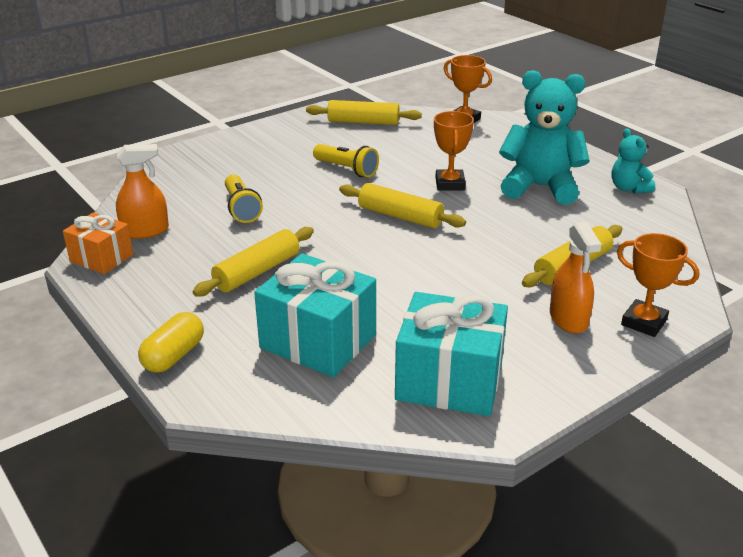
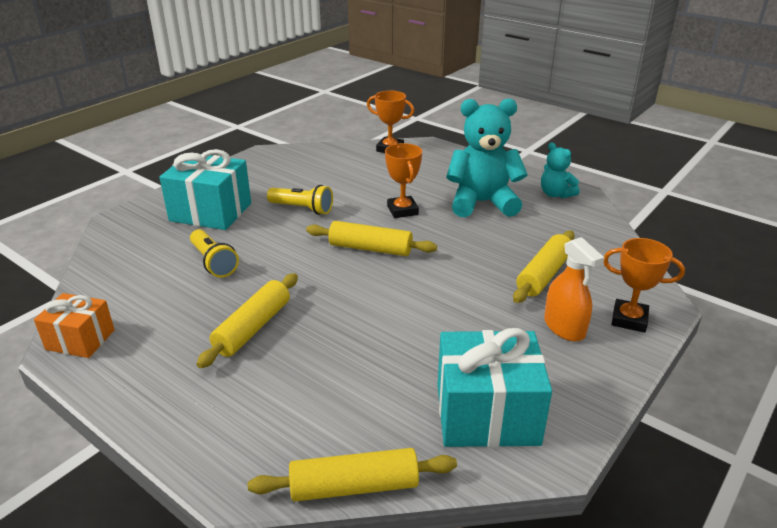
camera: 15 degrees left, 0 degrees up
(145, 231) = (120, 301): orange spray bottle -> none
(173, 356) = (196, 441): yellow capsule -> none
(318, 341) = (342, 394): turquoise gift -> turquoise gift (210, 212)
(363, 122) = (300, 161): yellow rolling pin -> yellow rolling pin (354, 486)

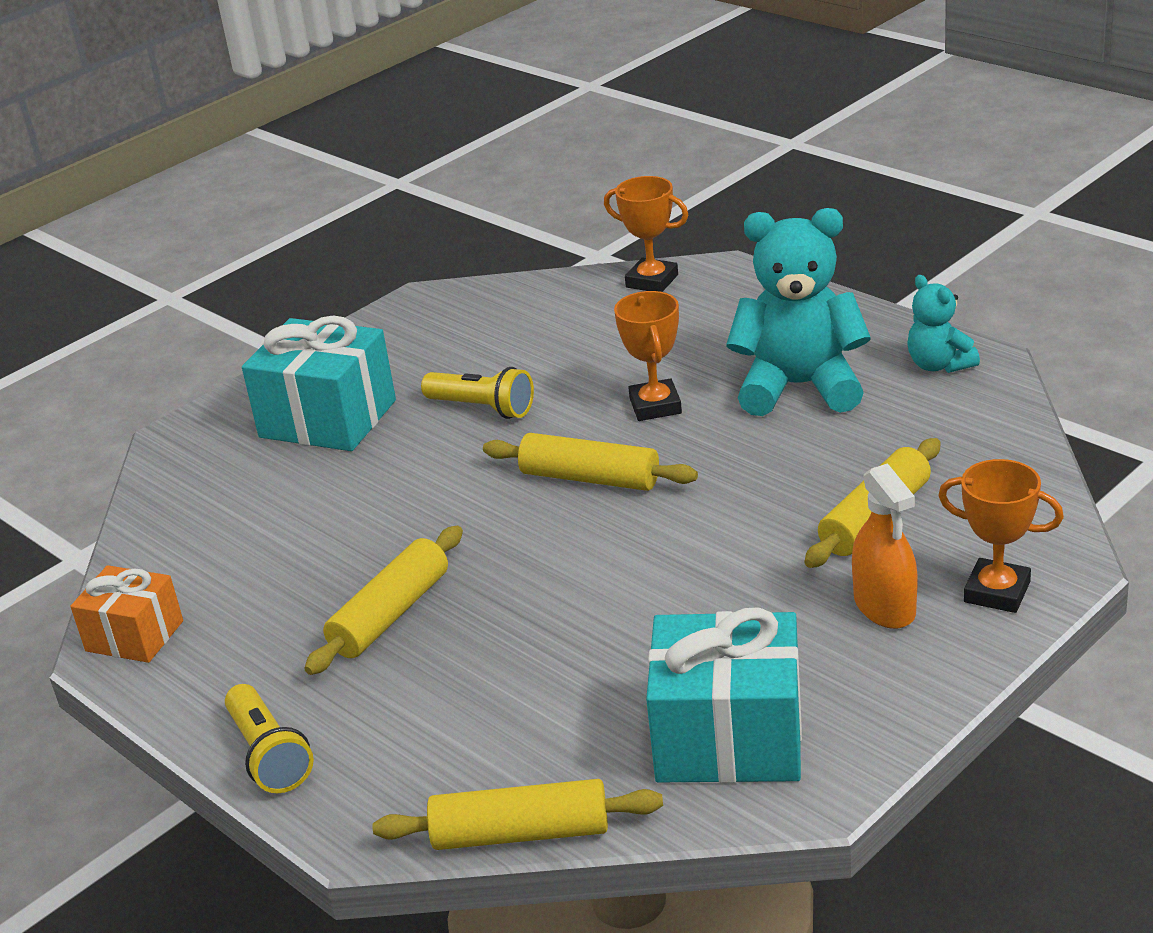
camera: 10 degrees right, 0 degrees up
(213, 262) = (331, 509): yellow flashlight -> yellow flashlight (269, 755)

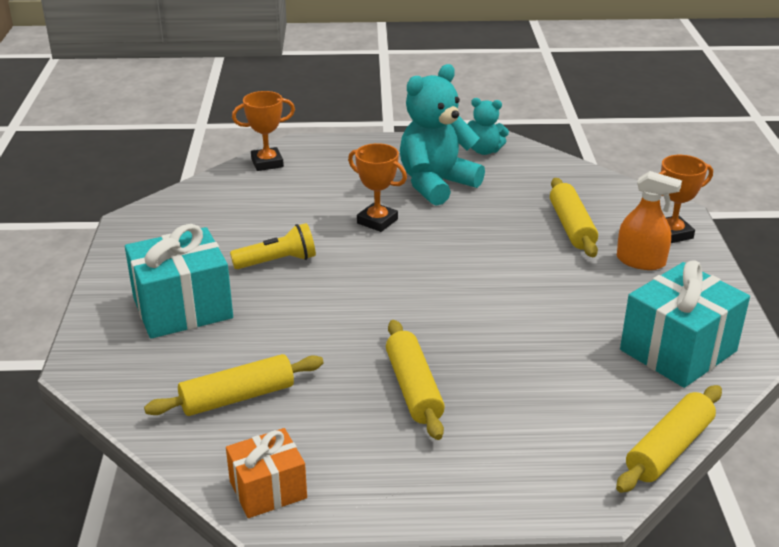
camera: 50 degrees left, 0 degrees up
(269, 755) = (476, 498): yellow flashlight -> none
(590, 478) = (403, 269): yellow rolling pin -> yellow rolling pin (237, 397)

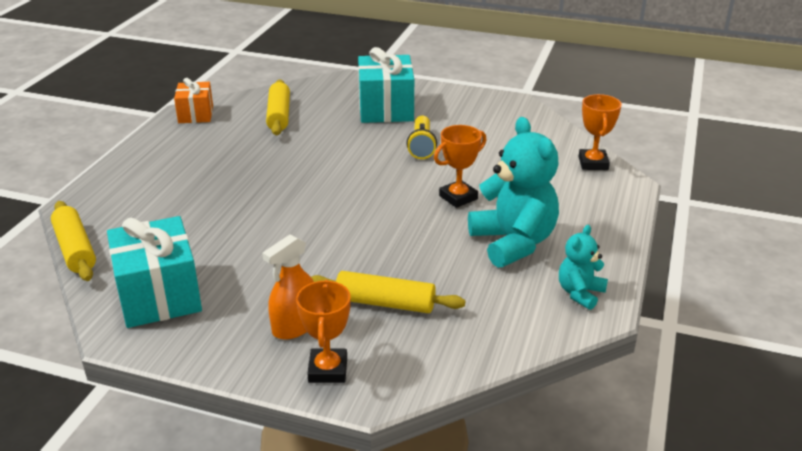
camera: 110 degrees right, 0 degrees up
(414, 388) = (232, 170): yellow rolling pin -> none

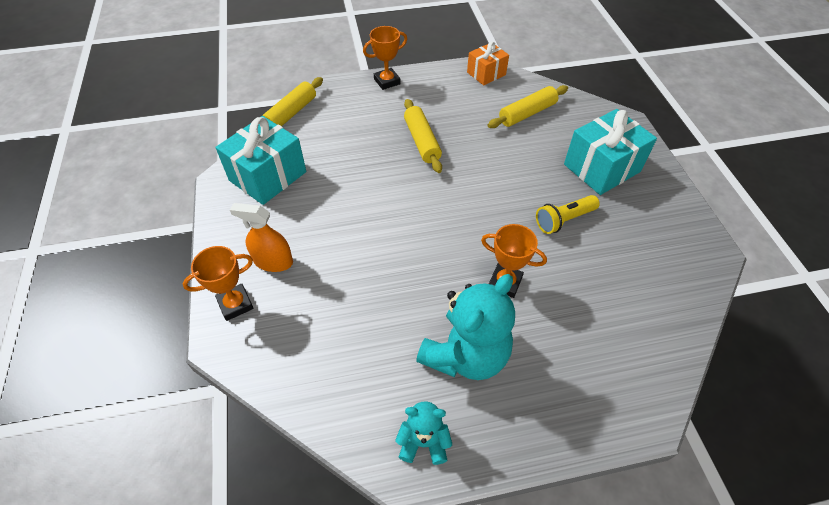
camera: 60 degrees right, 20 degrees up
(385, 303) = (327, 301): yellow rolling pin -> yellow rolling pin (422, 141)
(593, 163) = (659, 368): orange trophy -> orange trophy (387, 81)

